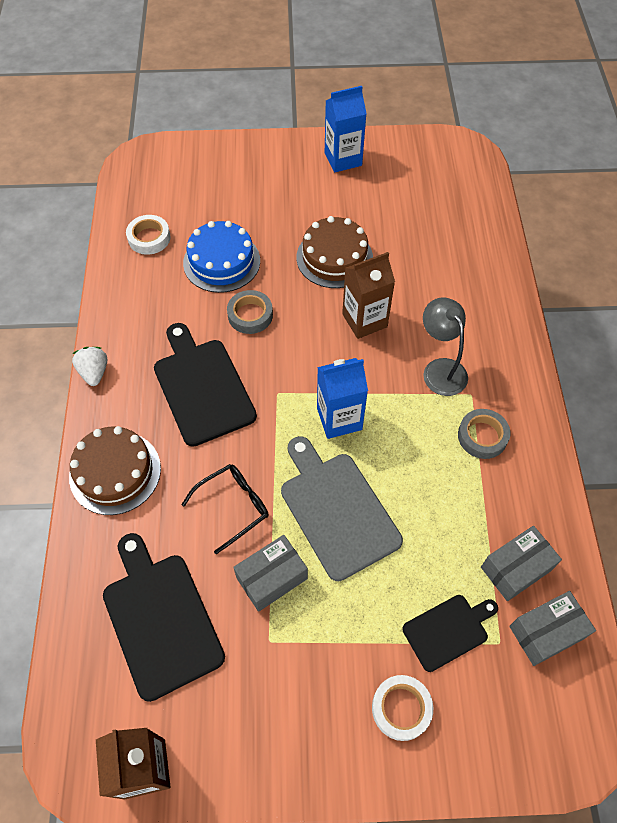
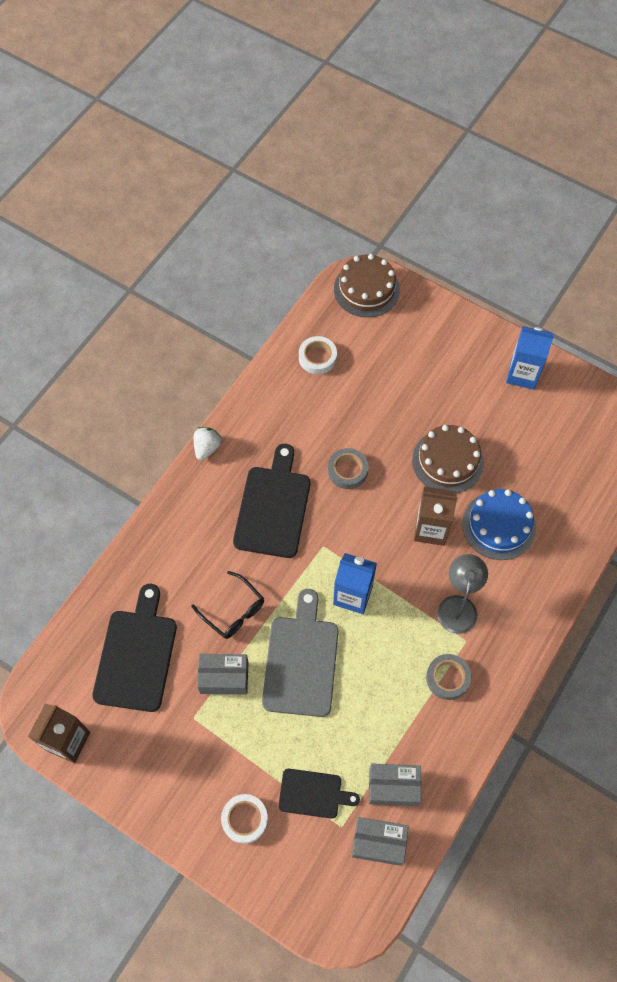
camera: 35 degrees right, 5 degrees up
(115, 472) = (173, 533): brown cake -> brown cake (366, 289)
(221, 262) = (358, 411): blue cake -> blue cake (498, 525)
(233, 507) = (233, 611): black glasses -> black glasses turned 45 degrees clockwise

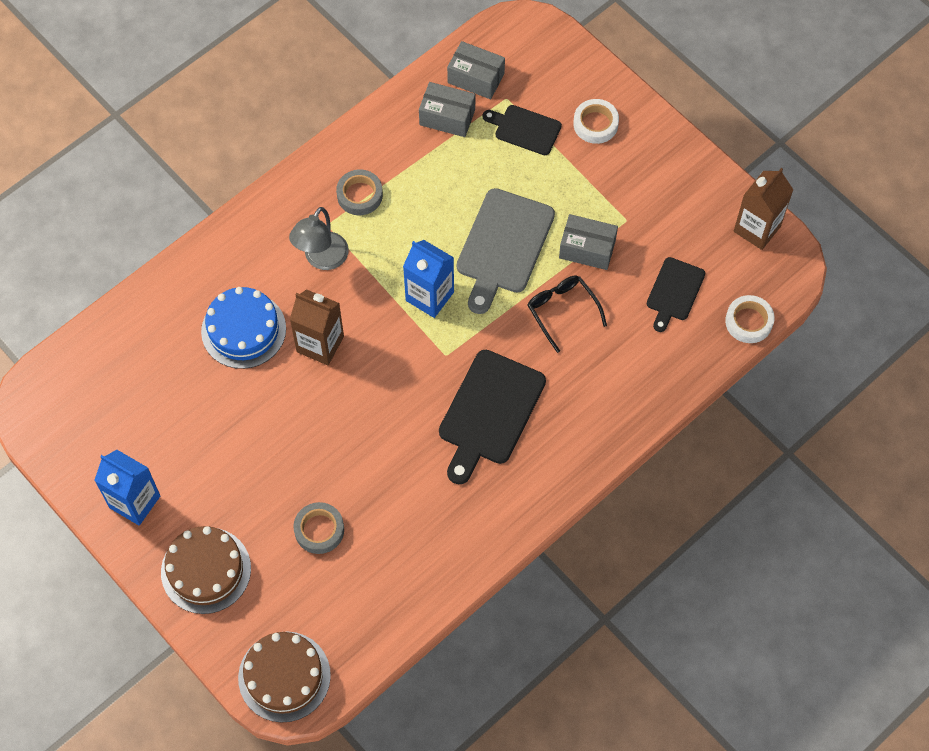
camera: 165 degrees left, 0 degrees up
(137, 655) = (674, 292): black cutting board -> black cutting board, size x0.59
(207, 448) = (550, 504): white strawberry -> none
(317, 357) = (381, 590): white tape -> white tape (748, 321)
(347, 470) = (391, 434): grey tape -> grey tape (319, 530)
(447, 461) = (270, 416): brown cake -> brown cake (206, 570)

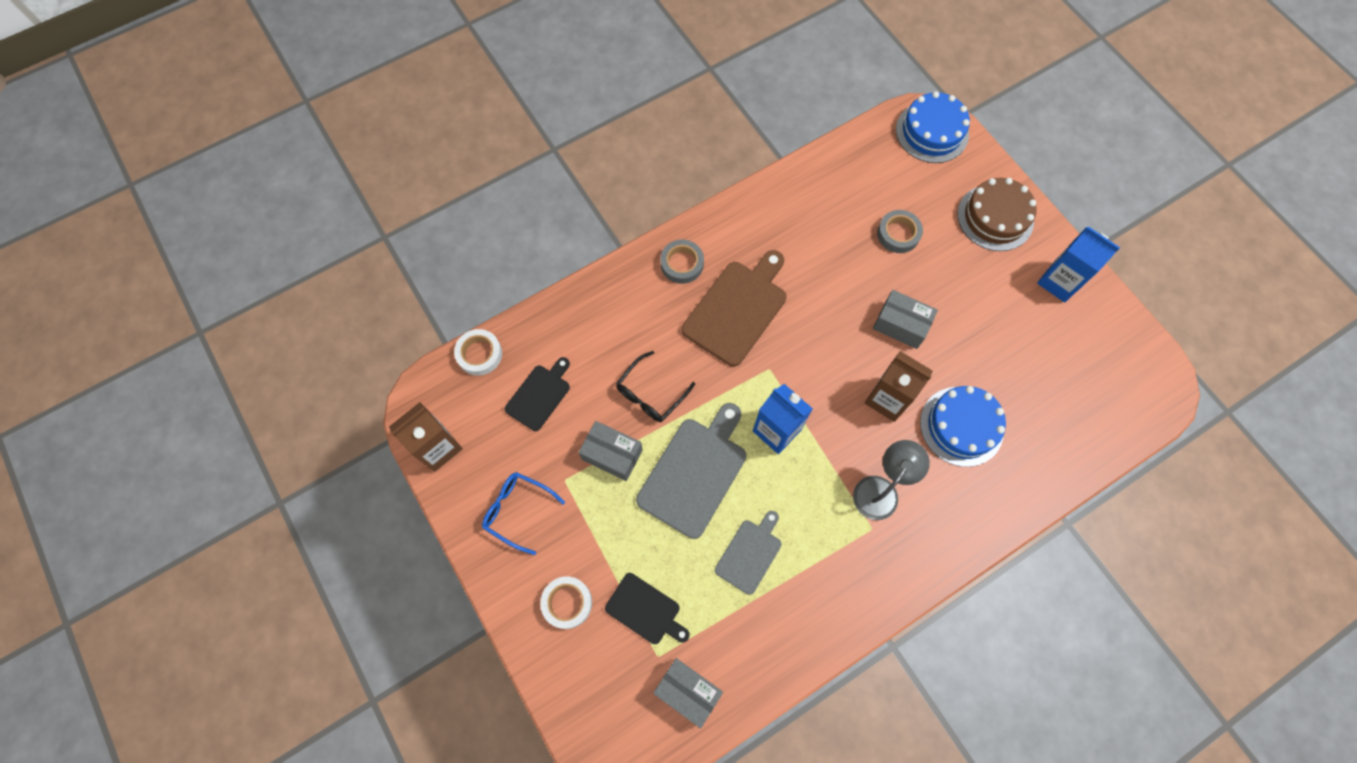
camera: 170 degrees left, 5 degrees up
(284, 676) = (932, 132): brown cake -> blue cake
(359, 195) = (835, 558): grey tape -> grey tape (682, 264)
(439, 186) = (750, 553): none -> grey cutting board
(447, 117) = (728, 642): grey box -> grey box (901, 325)
(489, 412) = (737, 309): black cutting board -> brown cutting board
(562, 311) = (651, 393): black glasses -> black glasses turned 60 degrees clockwise
(662, 188) = (518, 511): none -> blue glasses

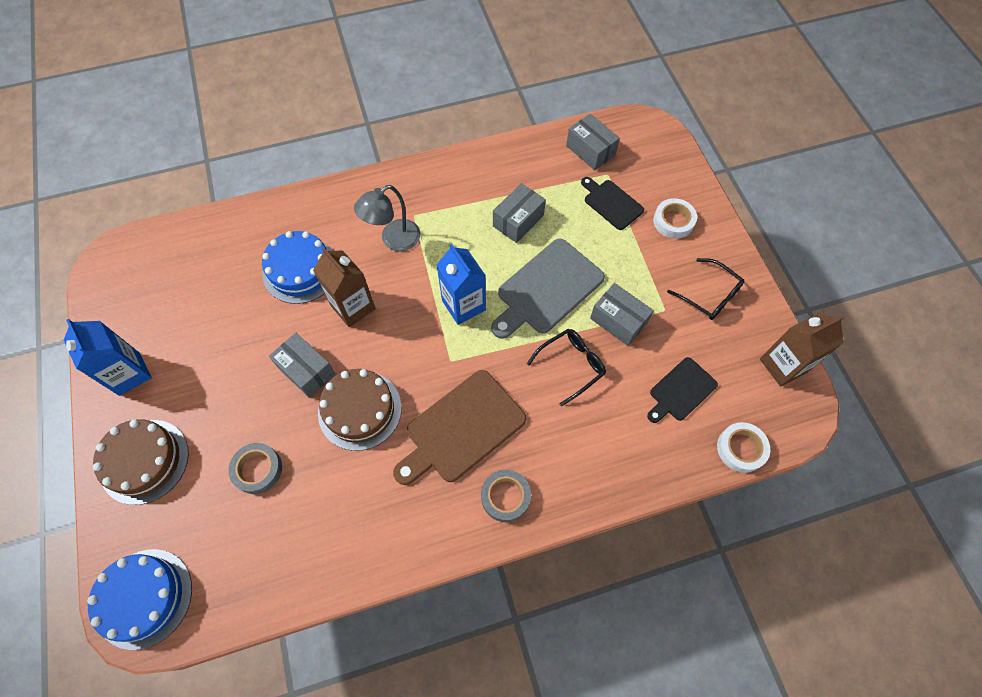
camera: 165 degrees left, 5 degrees down
(518, 511) = (709, 295): blue glasses -> black glasses
(750, 553) = (518, 221): grey cutting board -> grey box
(835, 302) = (360, 410): none -> brown cake

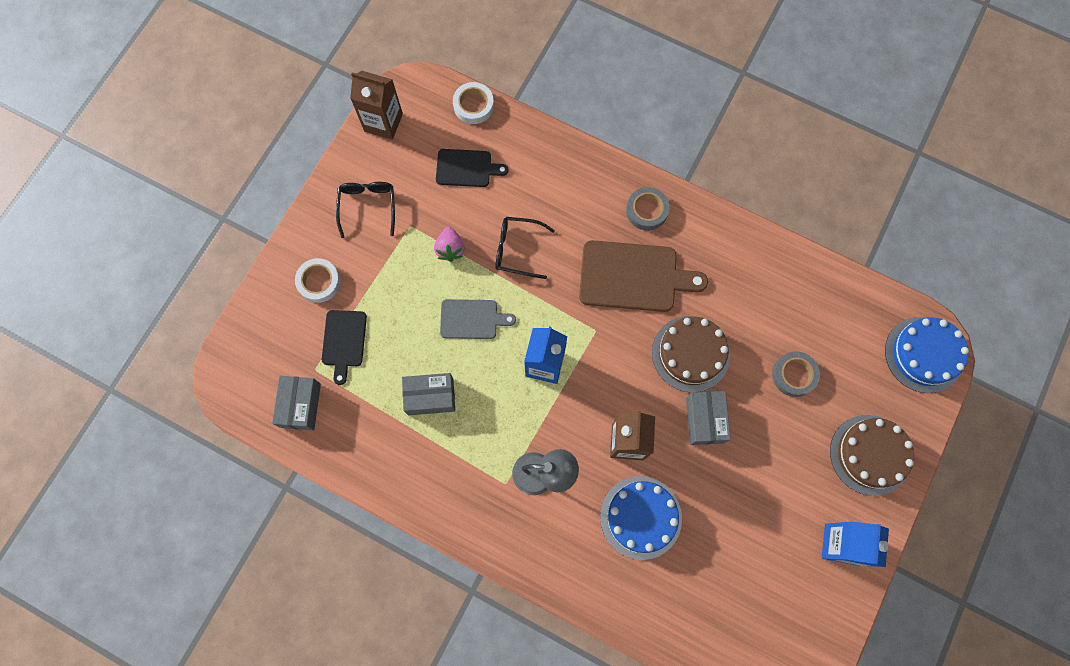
camera: 135 degrees left, 10 degrees up
(547, 289) = (472, 319): grey cutting board -> grey cutting board, size x0.59
(618, 320) = (450, 249): grey box -> pink strawberry

